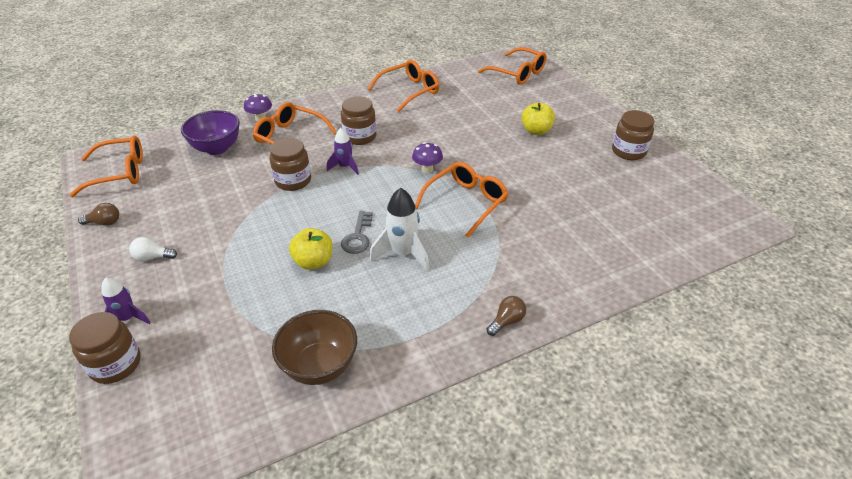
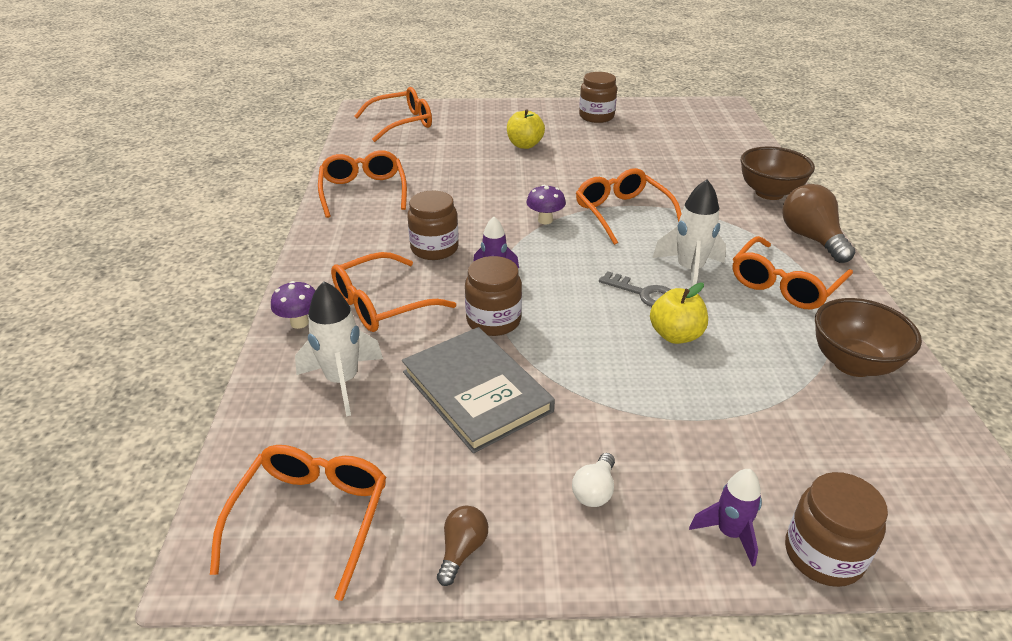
camera: 65 degrees left, 5 degrees down
(217, 148) = (342, 381): purple bowl -> white rocket
(223, 193) = (476, 391): none -> grey book
(414, 312) = (784, 284): none -> orange glasses
(506, 321) = (811, 238): brown light bulb -> brown light bulb, size x1.90
(575, 282) = (769, 193): none -> brown bowl

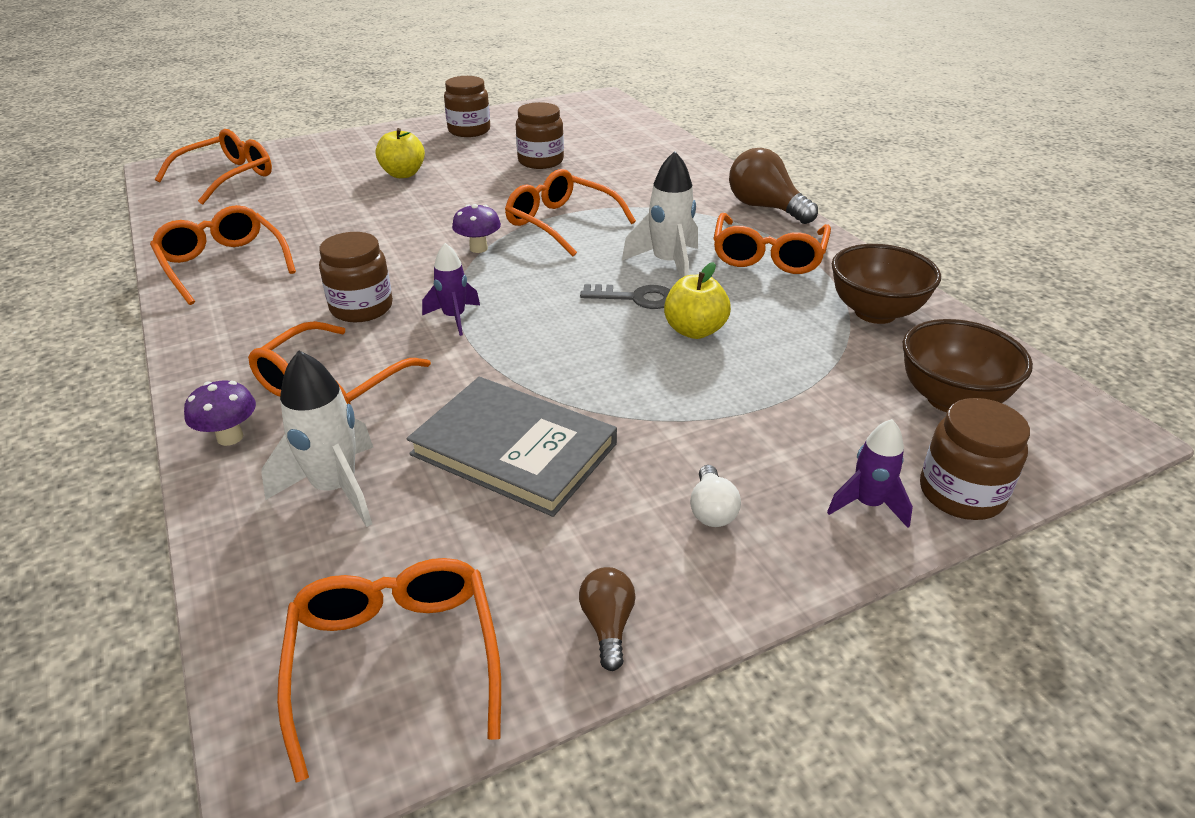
camera: 25 degrees left, 0 degrees up
(493, 321) = (485, 368): brown jar -> brown jar (540, 161)
(769, 193) = (699, 173): brown bowl -> brown bowl (950, 399)

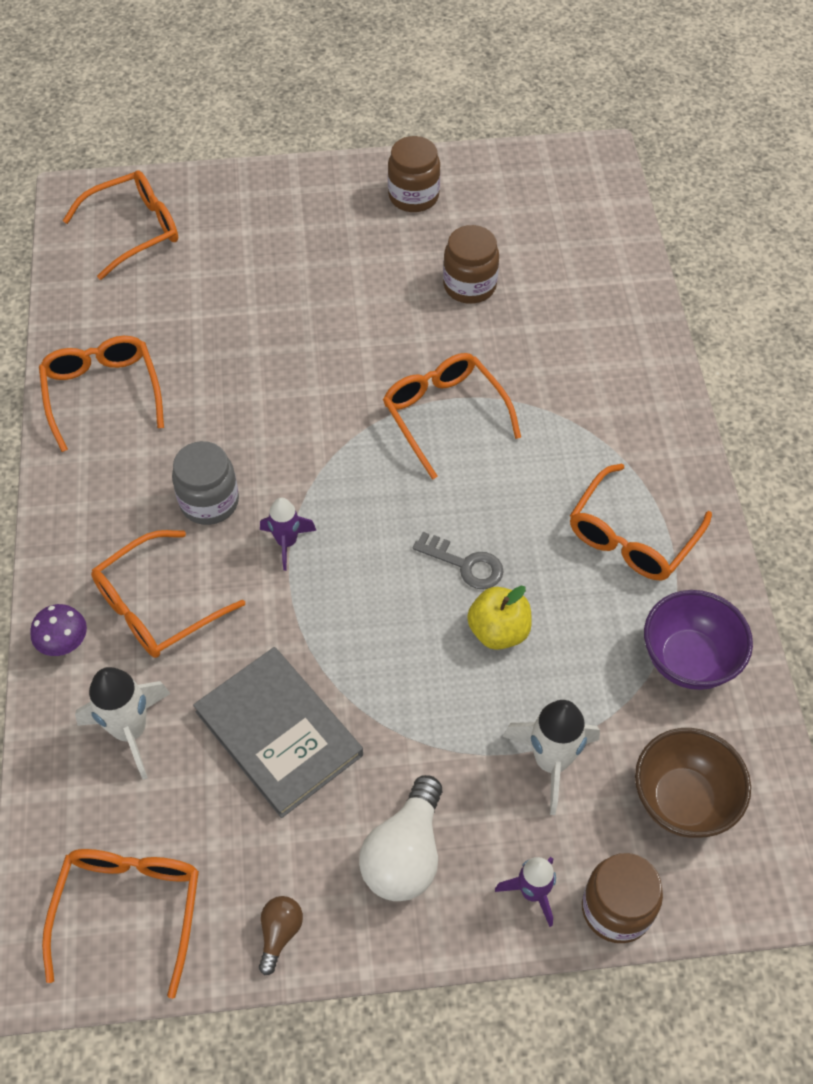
camera: 20 degrees right, 20 degrees up
(361, 308) = (209, 502): brown jar -> grey jar
(403, 174) = (313, 273): yellow apple -> none
(478, 248) = (346, 436): purple mushroom -> none
(668, 264) = (522, 520): white rocket -> white rocket (551, 762)
(711, 510) = (405, 854): white light bulb -> white light bulb, size x1.90
(765, 207) = (676, 449): brown light bulb -> none
(875, 312) = (688, 660): brown bowl -> purple bowl

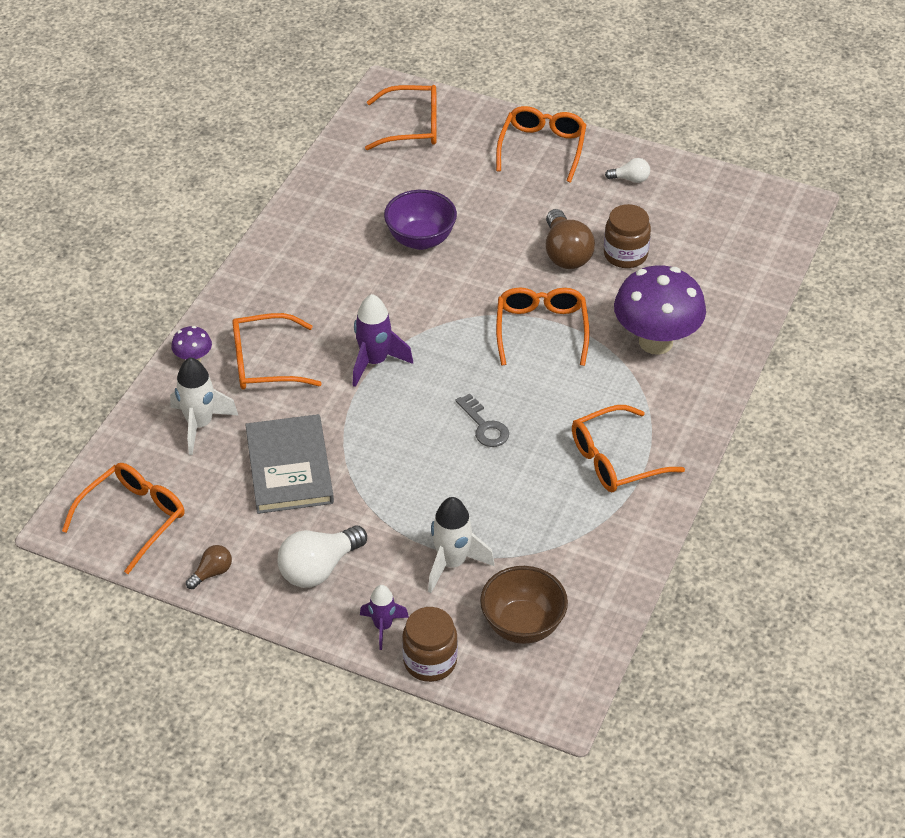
camera: 30 degrees right, 10 degrees down
(102, 393) = (318, 222): orange glasses -> orange glasses (542, 148)
(209, 502) = (341, 316): grey jar -> none
(287, 542) = (374, 362): purple rocket -> purple rocket, size x1.55
(407, 312) = (565, 253): none -> brown light bulb
(413, 196) = (630, 179): brown jar -> white light bulb
(498, 631) = (476, 474): yellow apple -> none
(572, 374) = (656, 342): none -> purple mushroom
(688, 660) = (594, 549): purple bowl -> purple bowl (420, 239)

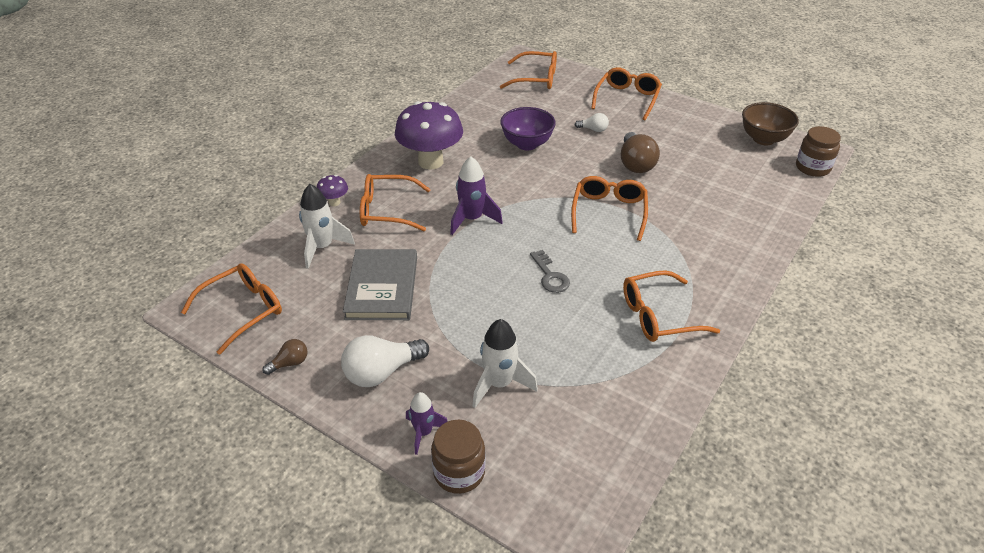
camera: 10 degrees right, 5 degrees down
(522, 625) = (553, 450): brown bowl -> brown bowl (763, 139)
(625, 254) = (682, 169): brown jar -> brown jar (812, 168)
(630, 179) = (691, 123): white light bulb -> white light bulb (593, 129)
(656, 342) = (701, 230): purple mushroom -> purple mushroom (431, 162)

